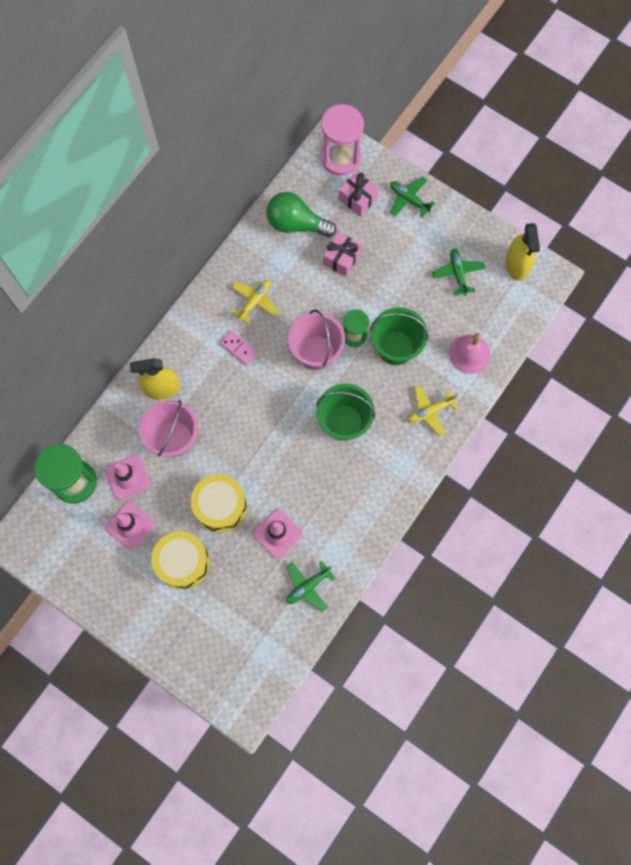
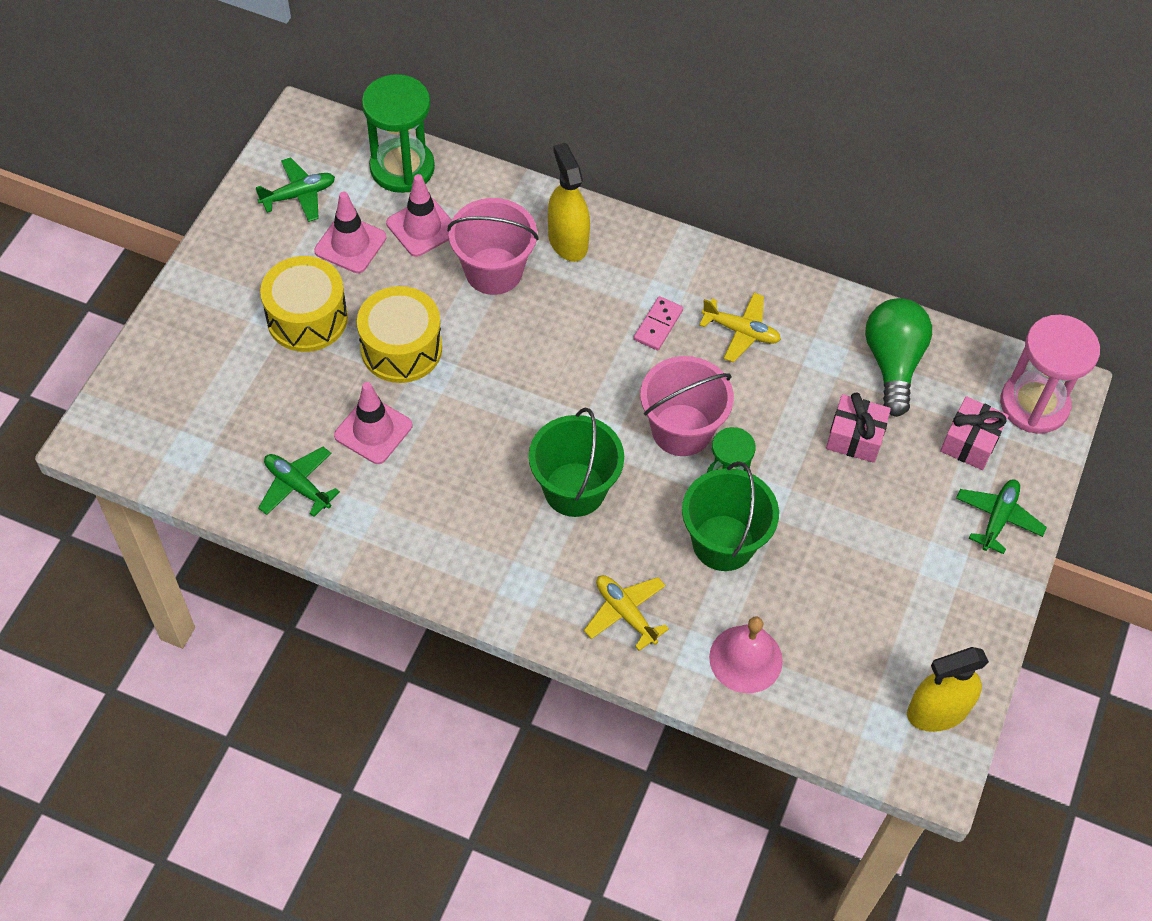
camera: 75 degrees right, 15 degrees down
(458, 273) = (888, 617): green plane -> green plane (299, 195)

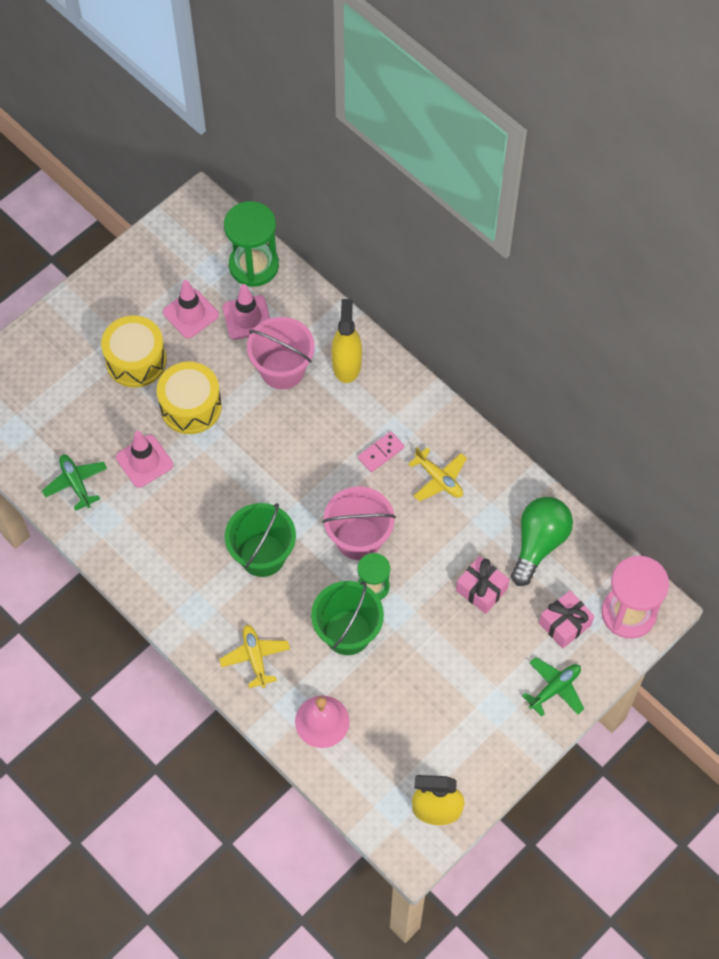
camera: 25 degrees right, 5 degrees up
(299, 195) = (171, 262): green plane -> none

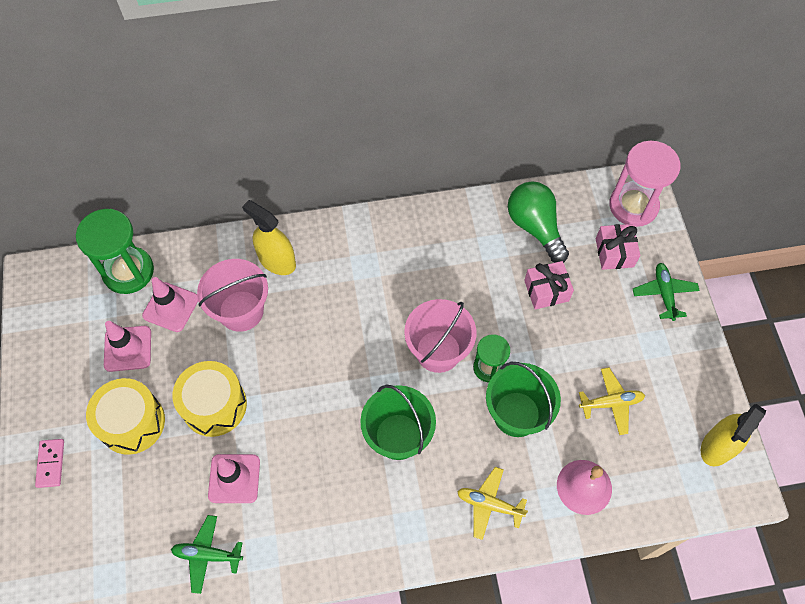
camera: 55 degrees left, 0 degrees up
(381, 452) = (374, 286): pink domino -> pink domino (50, 463)
(439, 479) = (429, 260): yellow plane -> yellow plane (611, 403)

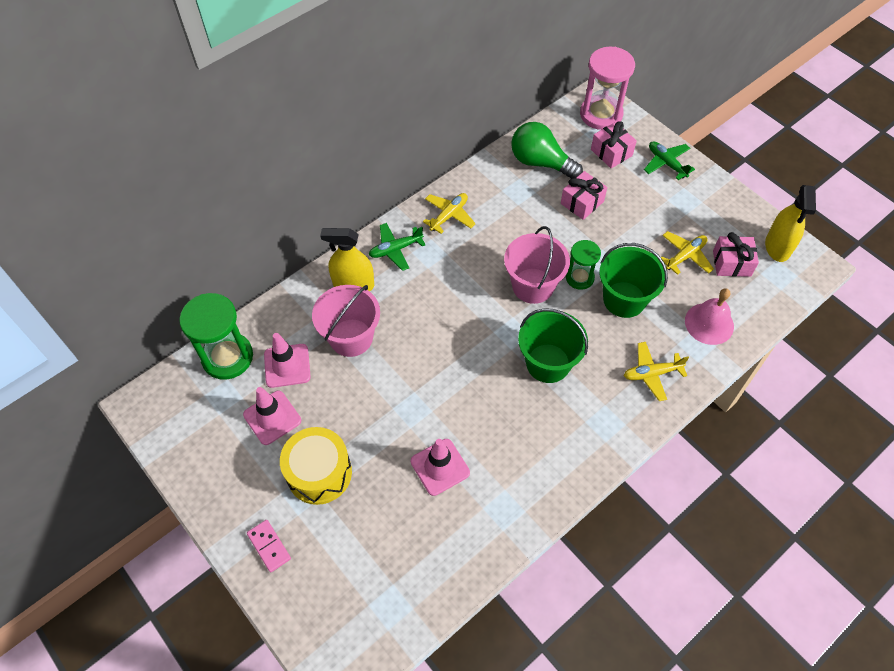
camera: 30 degrees left, 5 degrees down
(207, 555) = (460, 537): green plane -> green plane (395, 249)
(214, 405) = (381, 421): yellow drum -> none
(409, 237) = (449, 215): none -> yellow plane
(654, 437) = (731, 263): none -> pink gift

